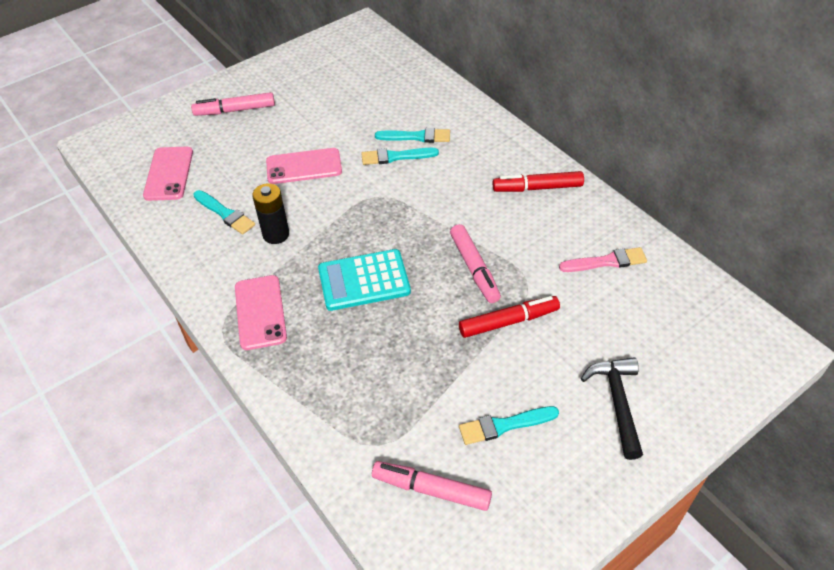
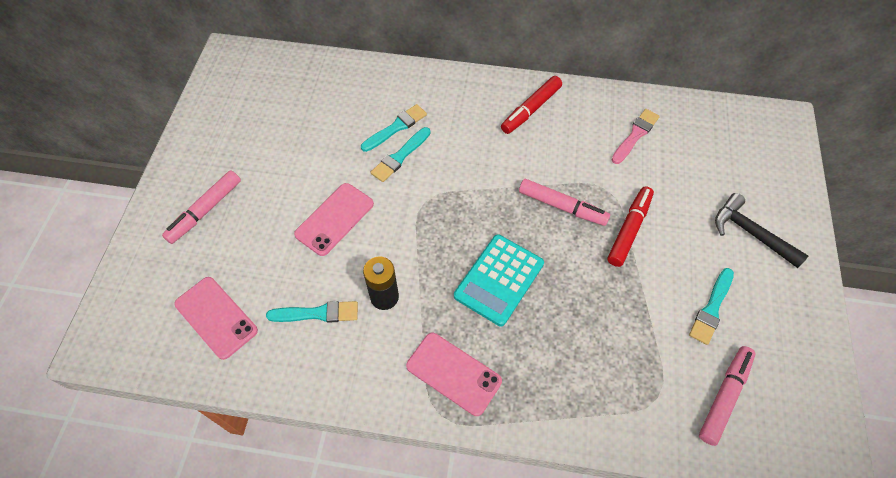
camera: 45 degrees left, 10 degrees up
(431, 489) = (724, 396): pink marker -> pink marker turned 150 degrees clockwise

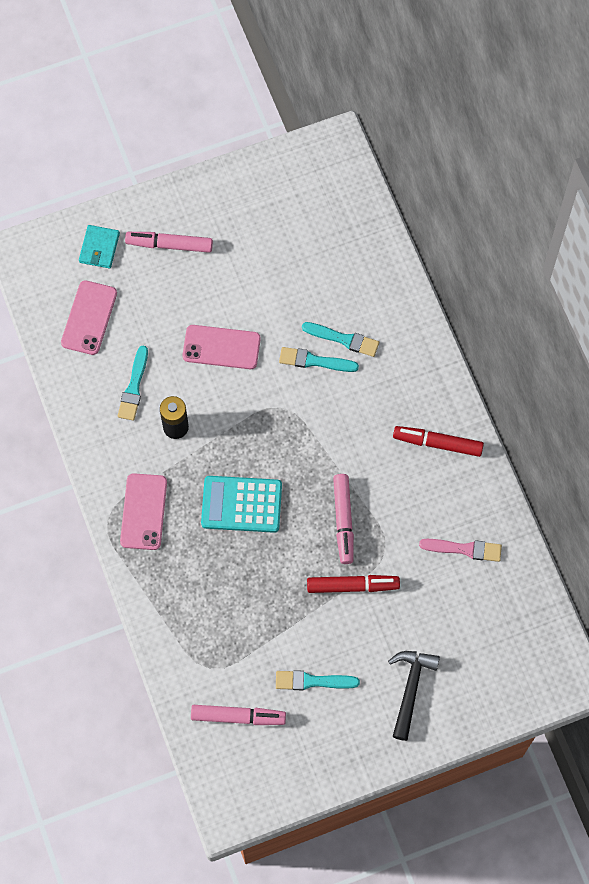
camera: 60 degrees right, 10 degrees up
(156, 270) = (99, 248): none -> turquoise wallet
(317, 313) = (134, 387): turquoise brush -> turquoise brush turned 45 degrees clockwise

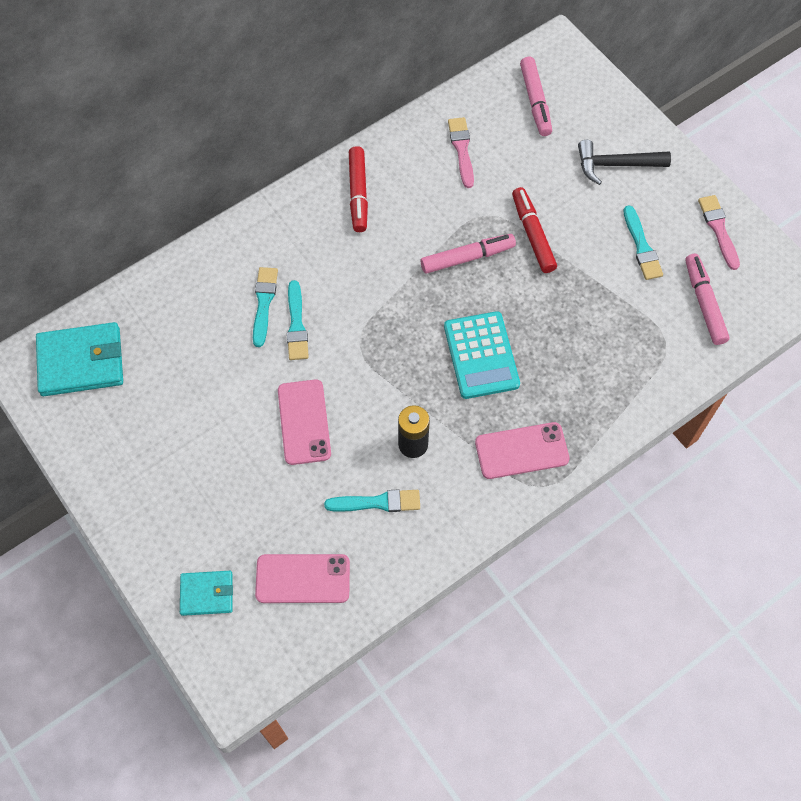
camera: 105 degrees left, 5 degrees down
(169, 245) = (186, 513): pink marker -> pink marker (535, 101)
(312, 761) = (718, 229): none -> pink brush
(327, 189) = (81, 362): none -> turquoise wallet

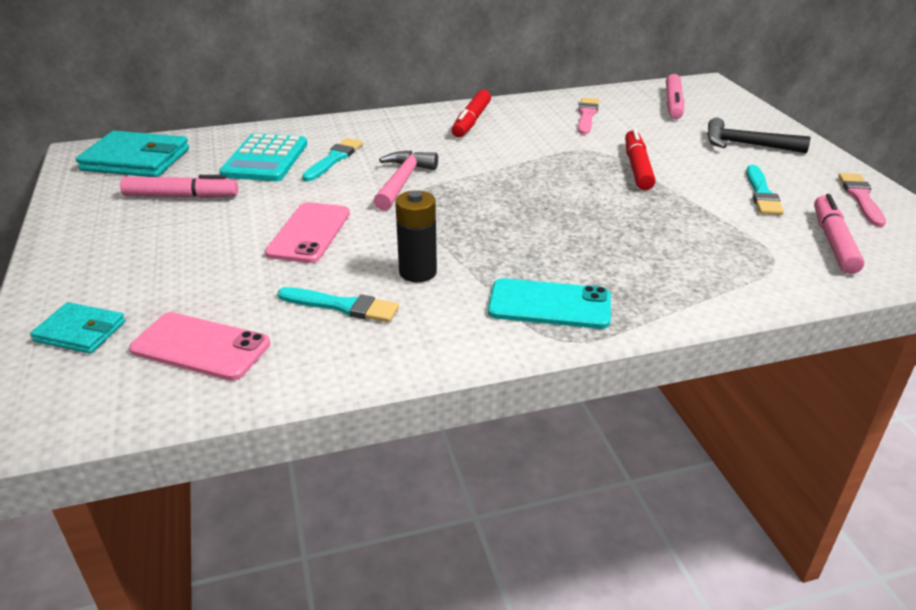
camera: 20 degrees right, 30 degrees down
(296, 325) = (354, 175): turquoise brush -> none
(342, 321) = (402, 181): none -> pink hammer
(467, 257) = (559, 169): pink marker -> pink marker (181, 196)
(481, 355) = (538, 228): turquoise calculator -> turquoise calculator (265, 159)
(521, 451) = (549, 305): pink phone -> turquoise phone

